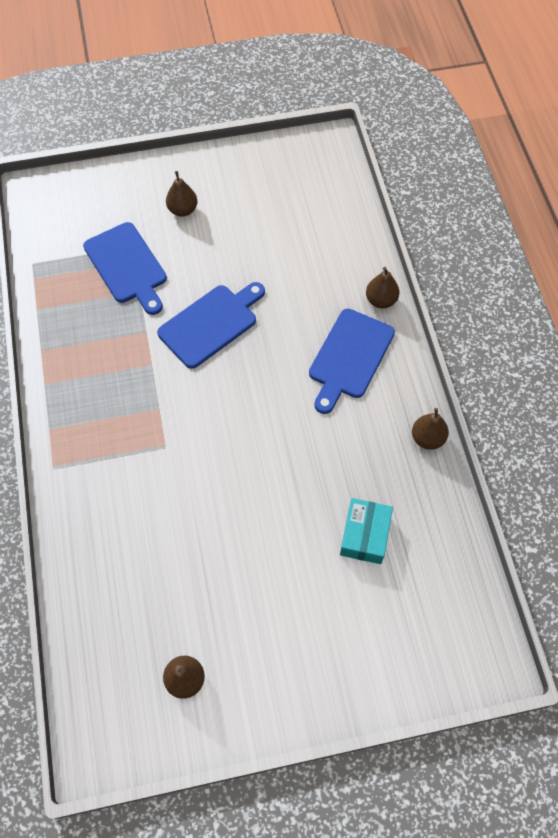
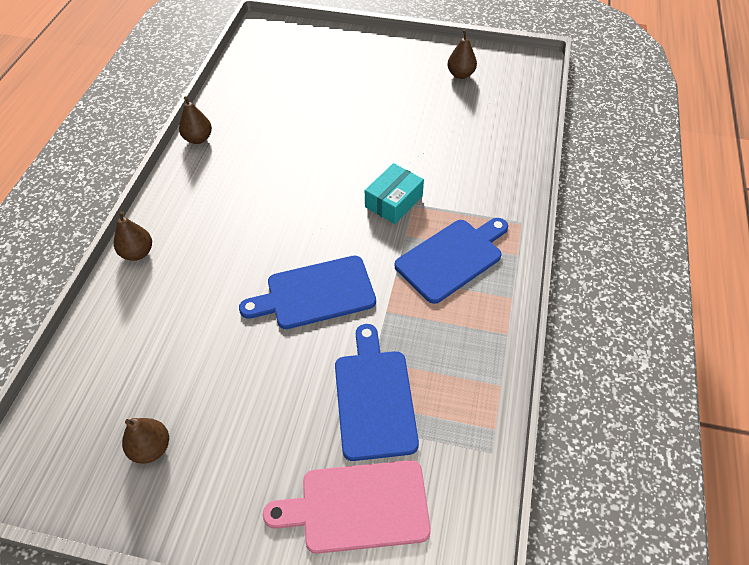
camera: 155 degrees left, 10 degrees down
(110, 203) = (358, 506): none -> pink cutting board
(183, 210) = (268, 451): brown pear -> brown pear (151, 448)
(349, 357) = (208, 215): blue cutting board -> blue cutting board (452, 258)
(365, 535) = (293, 102): turquoise box -> turquoise box (393, 201)

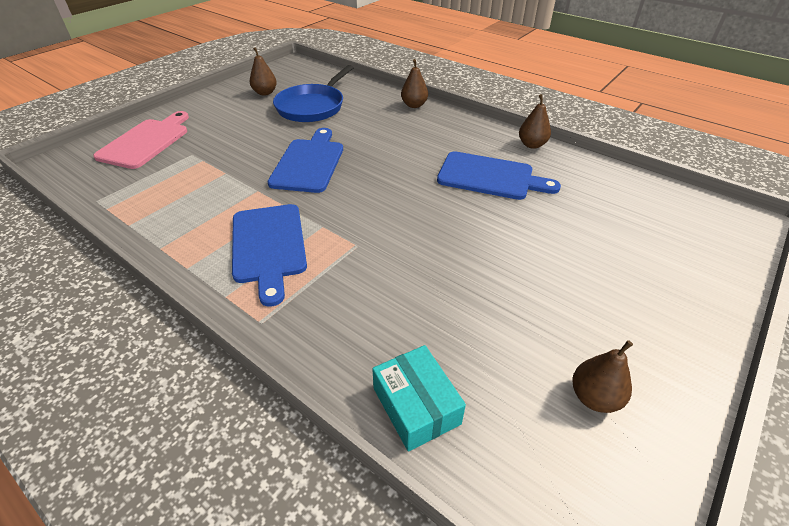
camera: 115 degrees right, 10 degrees down
(178, 359) = (312, 106): none -> blue pan
(374, 398) = (198, 165): blue cutting board -> blue cutting board (490, 177)
(393, 201) = (371, 233): turquoise box -> turquoise box (416, 406)

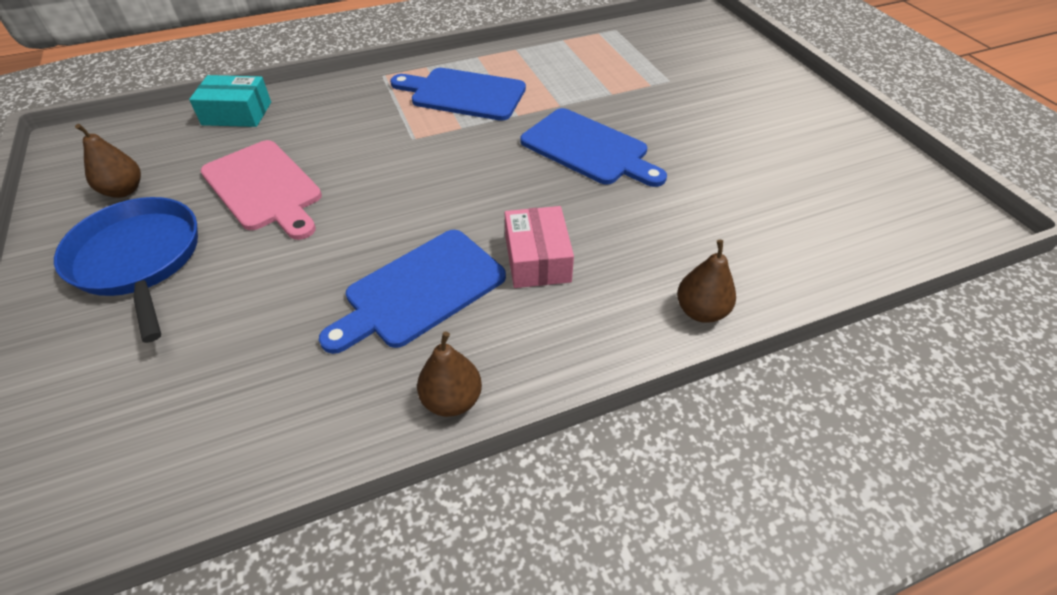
camera: 120 degrees right, 5 degrees up
(146, 142) = (719, 59): pink cutting board -> pink cutting board (264, 188)
(265, 93) = (830, 161): brown pear -> none
(312, 106) = (755, 193): blue pan -> blue pan (139, 260)
(427, 150) = (537, 259): none -> pink box

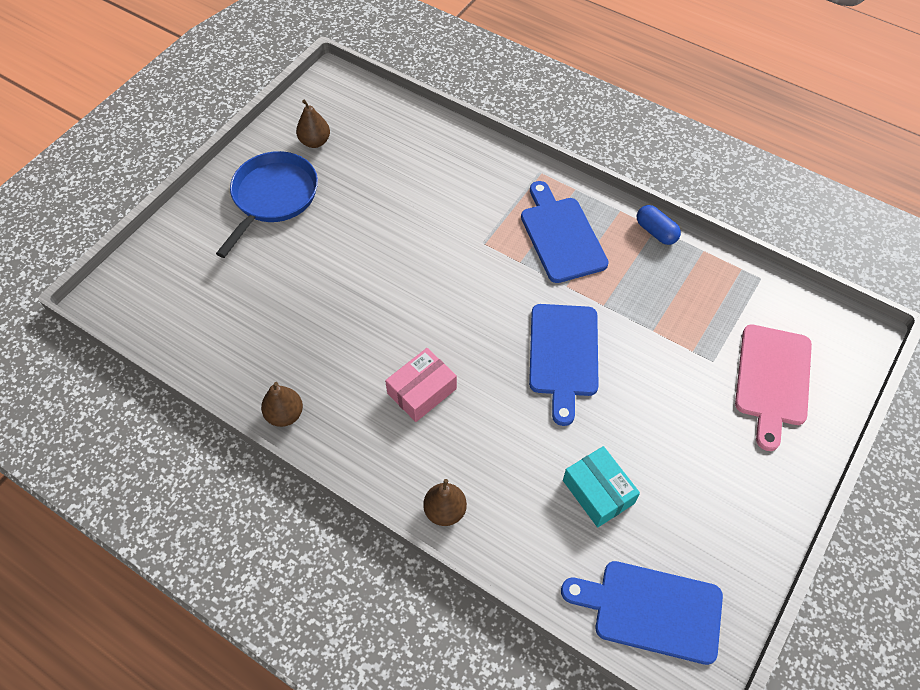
camera: 55 degrees right, 10 degrees up
(237, 113) = (424, 130): turquoise box -> turquoise box (598, 492)
(264, 188) = (370, 204): pink cutting board -> pink cutting board (772, 379)
(420, 290) = (349, 346): blue cutting board -> blue cutting board (651, 610)
(519, 50) = (656, 232): none -> blue capsule

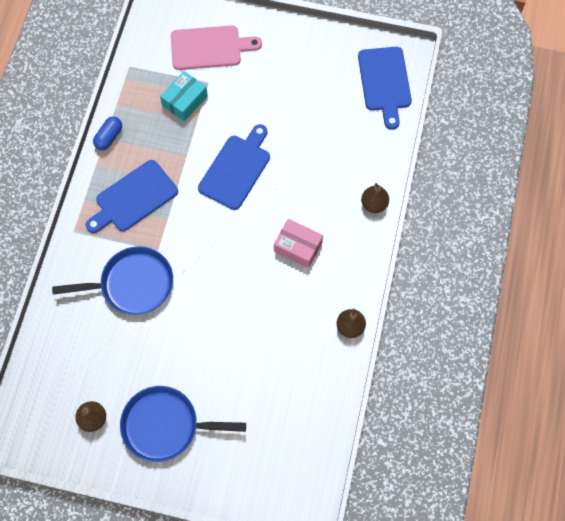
camera: 110 degrees left, 10 degrees up
(449, 208) = (133, 284): none -> blue pan
(563, 355) = (236, 169): blue cutting board -> blue cutting board turned 45 degrees counterclockwise
(598, 492) = (326, 125): turquoise box -> turquoise box (185, 101)

